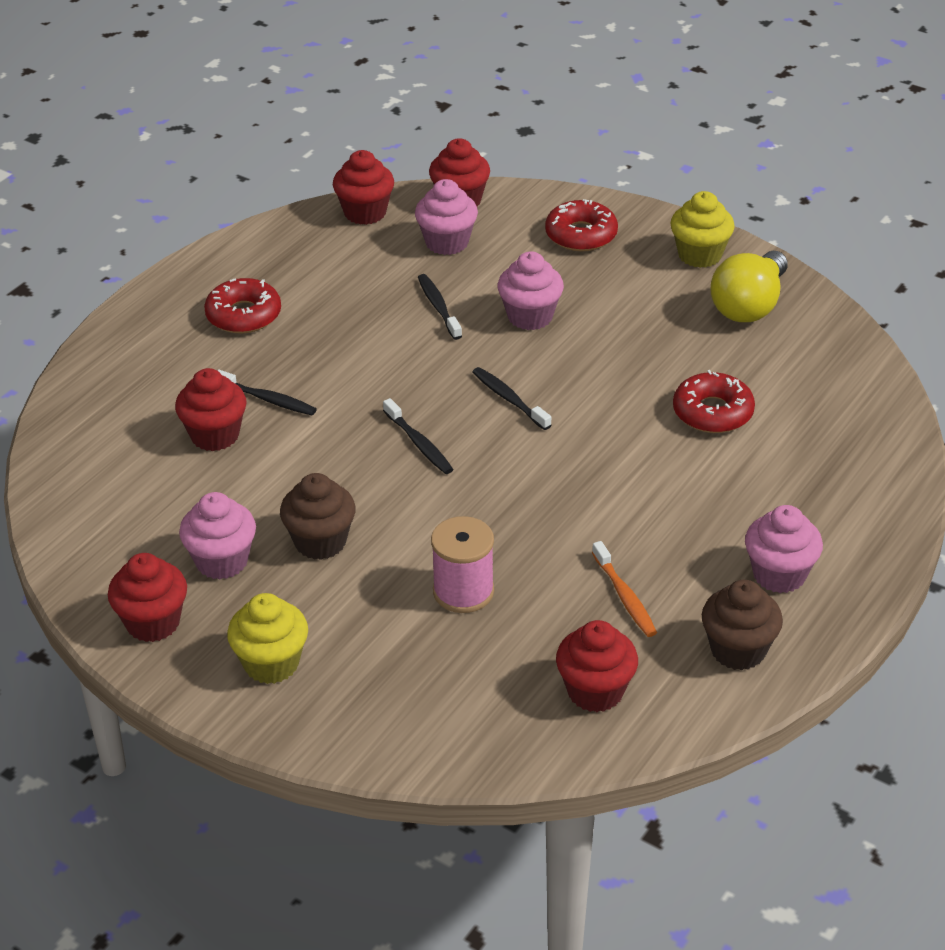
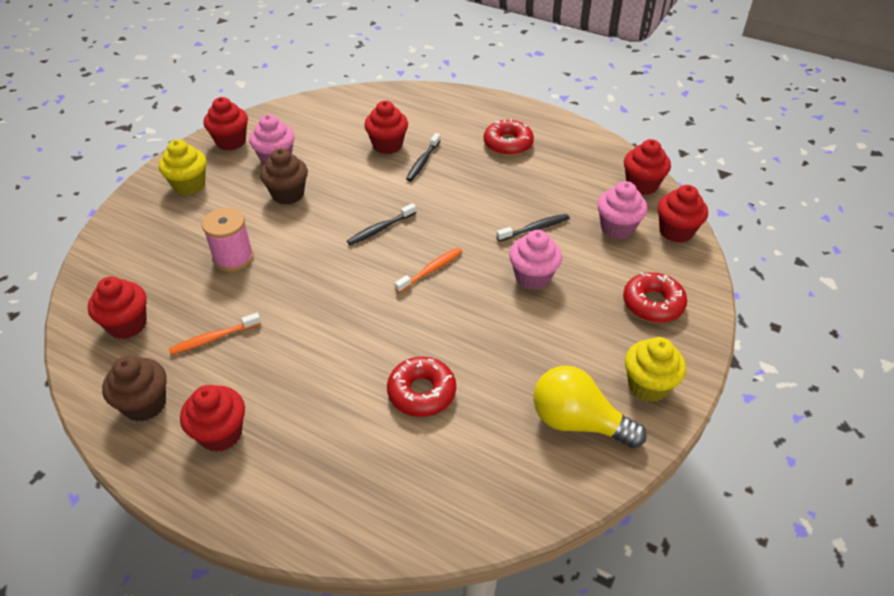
camera: 85 degrees right, 5 degrees up
(509, 399) = (431, 270): black toothbrush -> orange toothbrush
(779, 574) = (220, 433): pink cupcake -> red cupcake

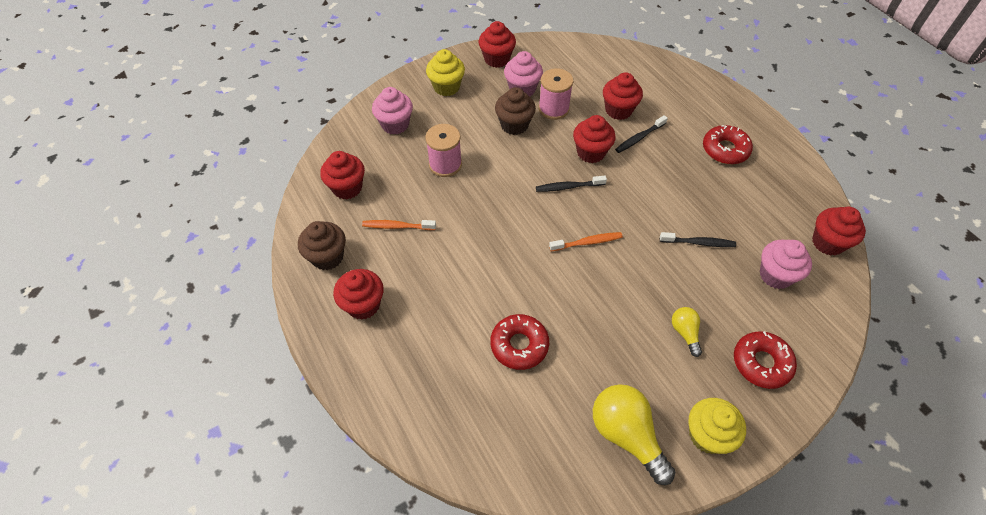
camera: 30 degrees right, 10 degrees up
(321, 166) = (553, 109): none -> pink spool
(533, 277) = (669, 288): pink cupcake -> pink cupcake (395, 124)
(572, 309) = (685, 333): none -> yellow light bulb
(676, 231) = (831, 304): red cupcake -> red cupcake (591, 152)

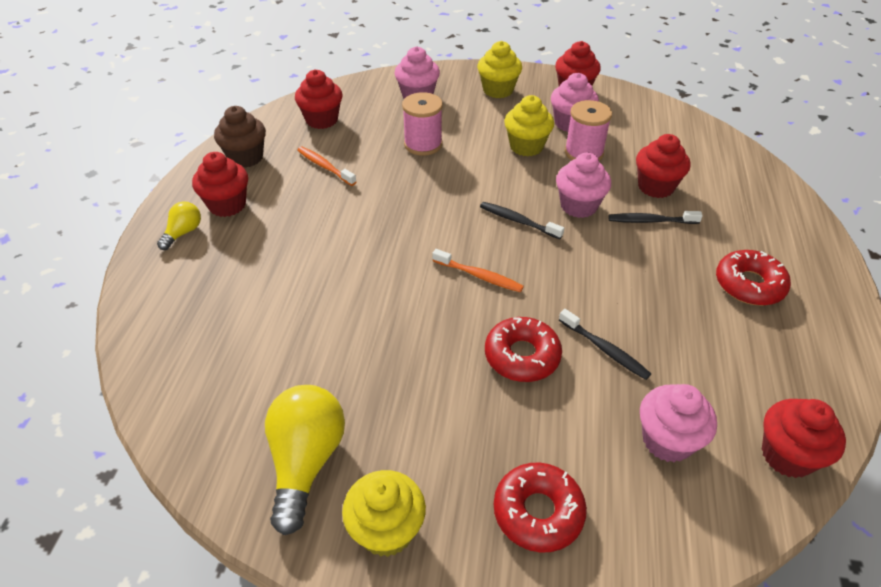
camera: 40 degrees right, 10 degrees down
(514, 125) = (526, 146): brown cupcake -> yellow cupcake
(519, 345) = (308, 316): red donut -> red donut (522, 356)
(591, 152) = (578, 206): red cupcake -> pink cupcake
(685, 333) = (483, 419): yellow light bulb -> yellow light bulb (183, 233)

